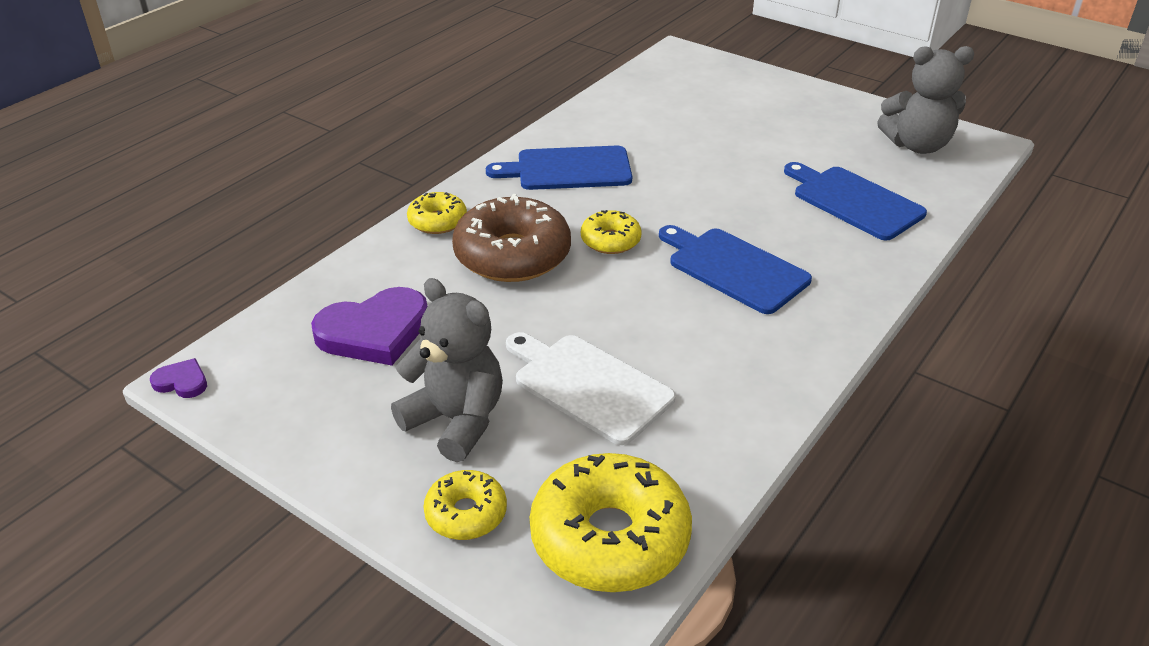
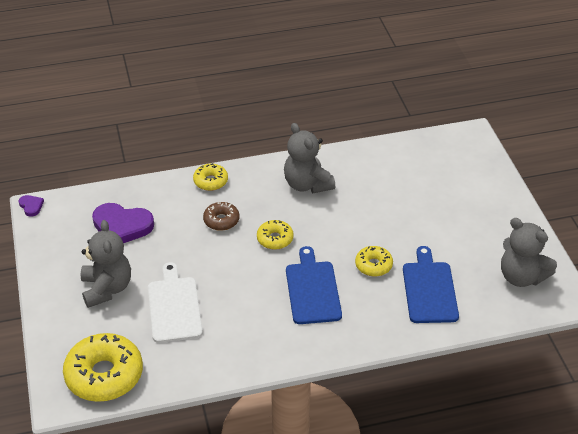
camera: 40 degrees right, 5 degrees up
(466, 513) = (67, 330): yellow donut -> yellow donut (373, 265)
(512, 255) = (221, 220): brown donut -> brown donut, size x0.53
(568, 169) = (307, 184): blue cutting board -> grey teddy bear

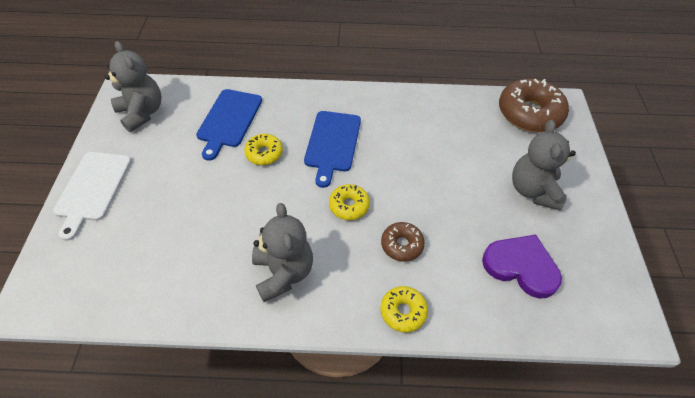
camera: 165 degrees left, 10 degrees up
(31, 206) = (645, 331): purple heart -> none
(104, 375) = (529, 113): yellow donut -> brown donut
(174, 307) = (466, 157): white cutting board -> white cutting board (93, 189)

